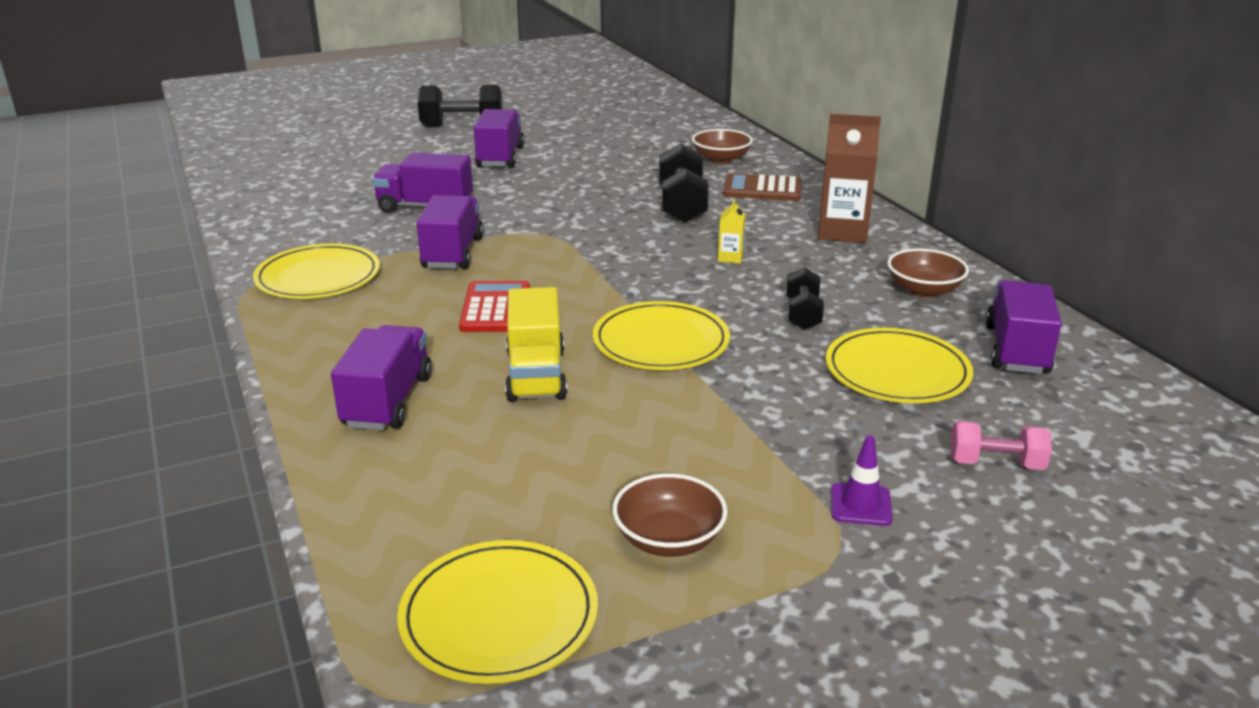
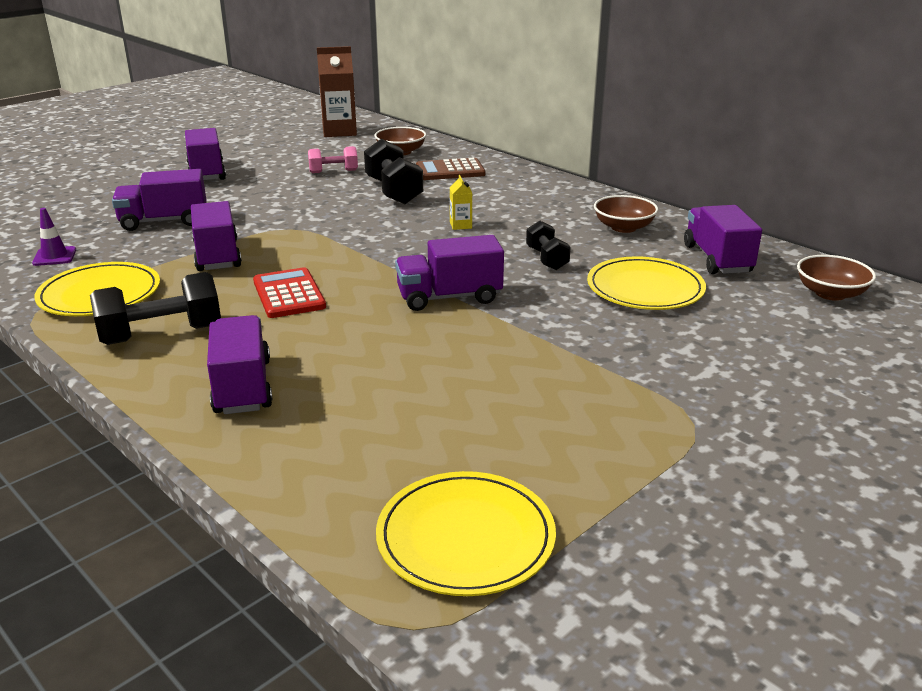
camera: 20 degrees left, 0 degrees up
(462, 126) = (153, 151): black dumbbell -> black dumbbell (161, 334)
(536, 375) = (362, 341): yellow truck -> none
(661, 341) = (449, 297): yellow plate -> purple truck
(669, 539) = (561, 445): brown bowl -> brown bowl (830, 293)
(842, 232) = (534, 194): brown carton -> brown carton (339, 131)
(861, 505) = (686, 389): purple traffic cone -> purple traffic cone (54, 256)
(995, 464) = (758, 340): pink dumbbell -> pink dumbbell (333, 171)

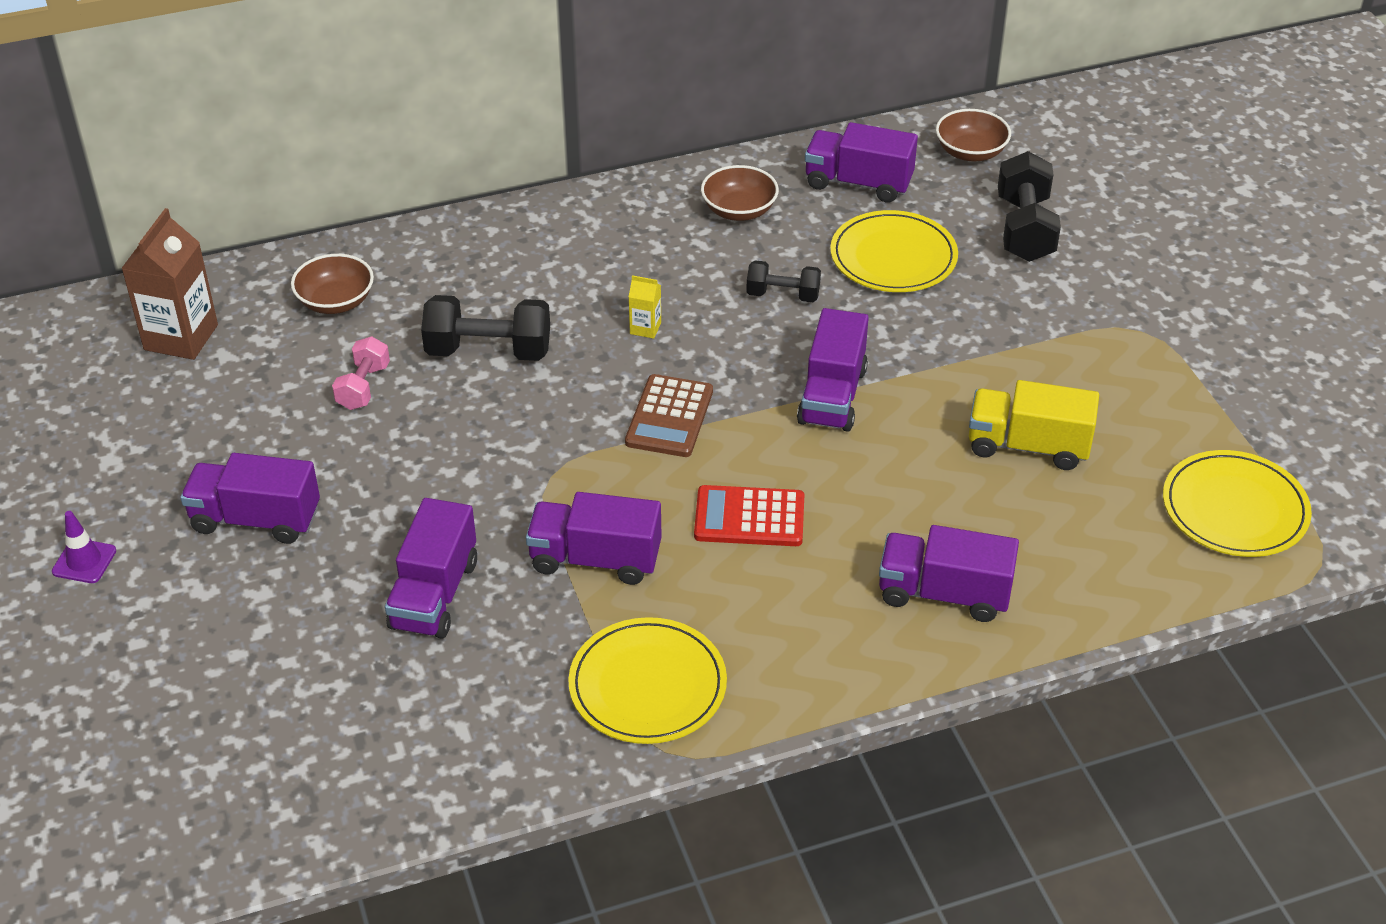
camera: 65 degrees left, 15 degrees up
(54, 256) = (488, 723): purple traffic cone -> purple traffic cone (84, 561)
(161, 334) = (792, 641): black dumbbell -> black dumbbell (1024, 229)
(450, 171) = (452, 279): brown calculator -> brown calculator (669, 417)
(462, 392) = (1028, 446): none -> yellow truck

